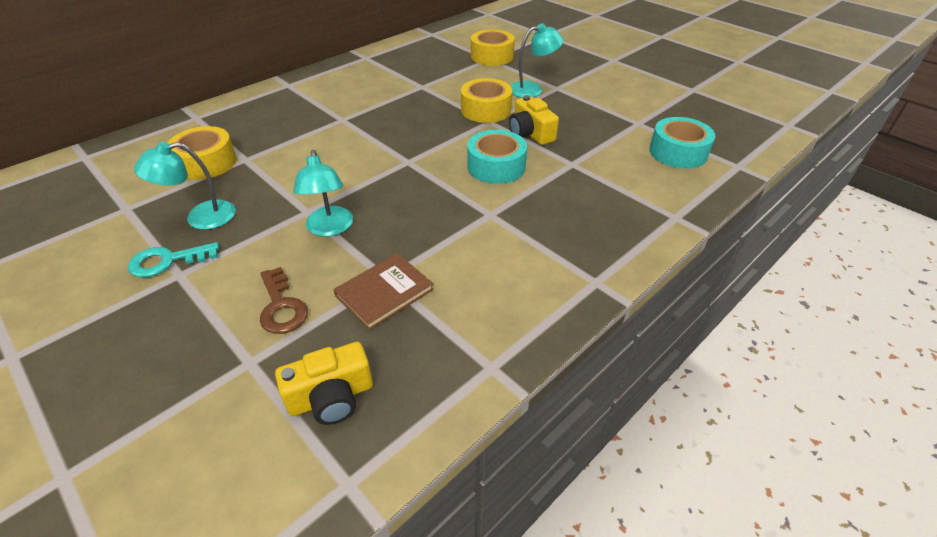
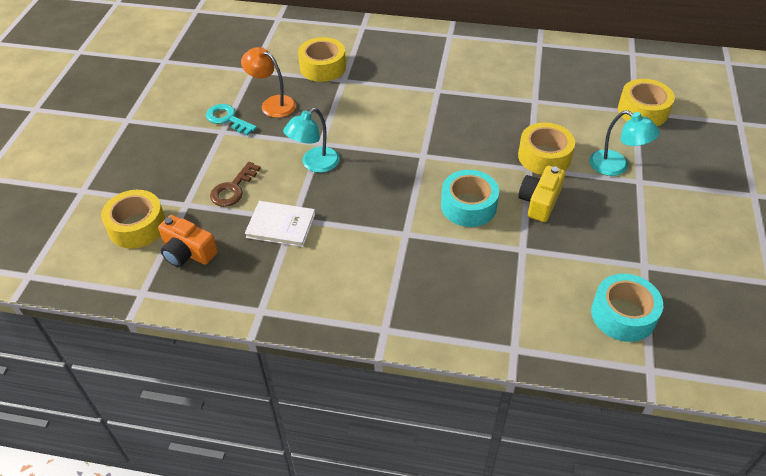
camera: 55 degrees right, 5 degrees up
(200, 217) = (272, 104): turquoise lamp -> orange lamp
(222, 435) = (137, 226): none -> yellow tape
(331, 397) = (188, 252): yellow camera -> orange camera
(384, 292) = (281, 225): brown book -> white book

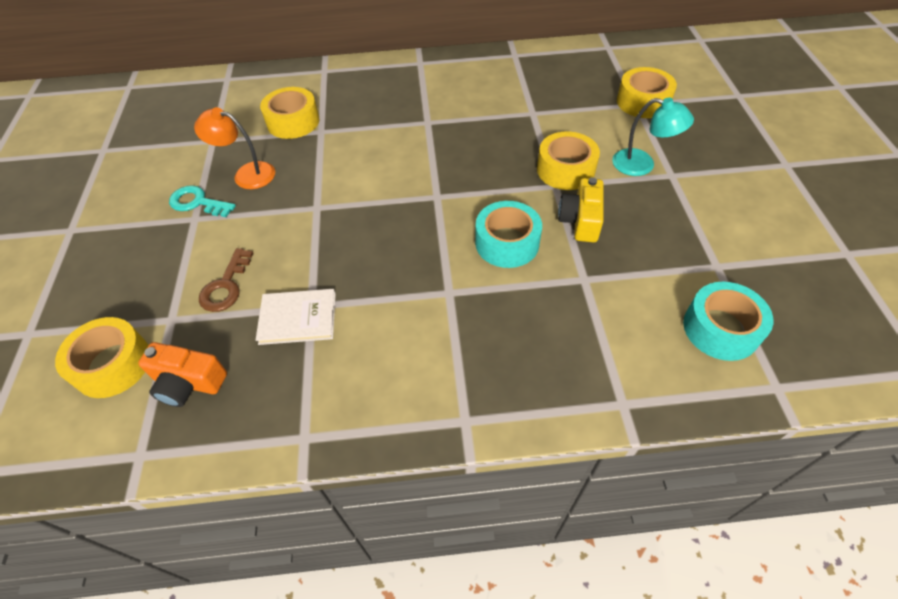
camera: 15 degrees left, 5 degrees up
(314, 164) = (317, 234): turquoise lamp -> none

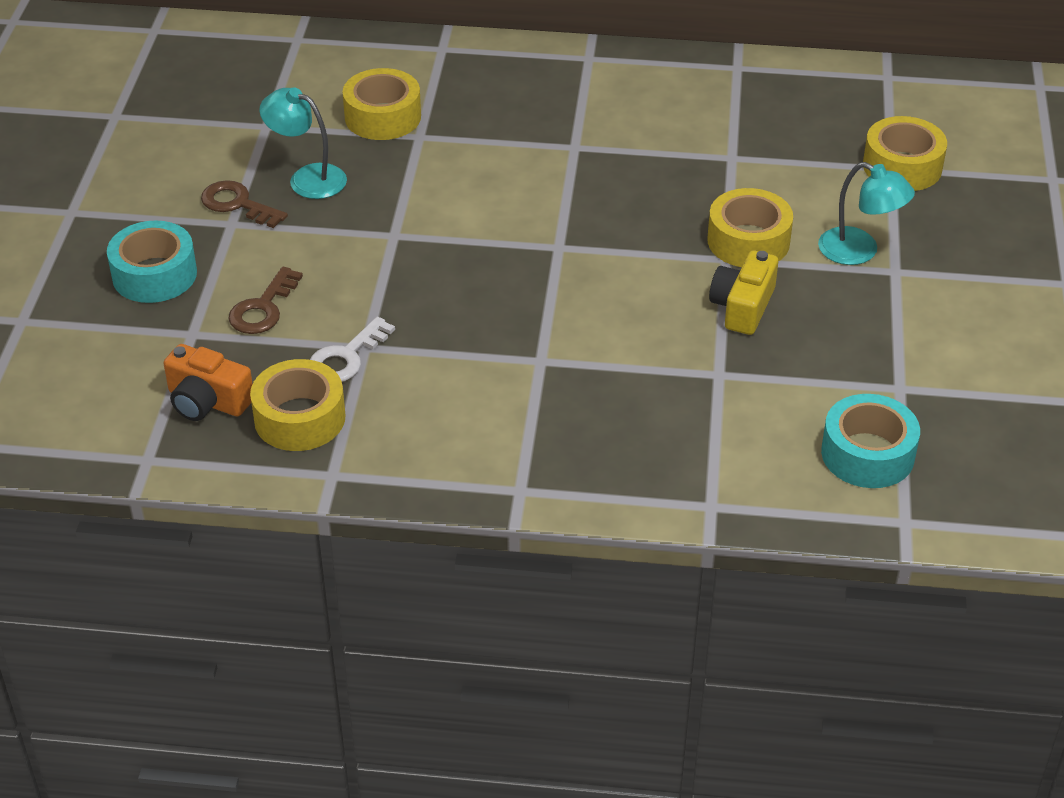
camera: 10 degrees right, 10 degrees down
(113, 364) = (121, 368): yellow tape -> yellow tape (300, 418)
(197, 202) = (237, 204): turquoise key -> brown key
(246, 174) = (307, 178): orange lamp -> turquoise lamp
(298, 318) = (346, 357): white book -> white key
(507, 243) = (634, 317): turquoise tape -> turquoise tape (154, 275)

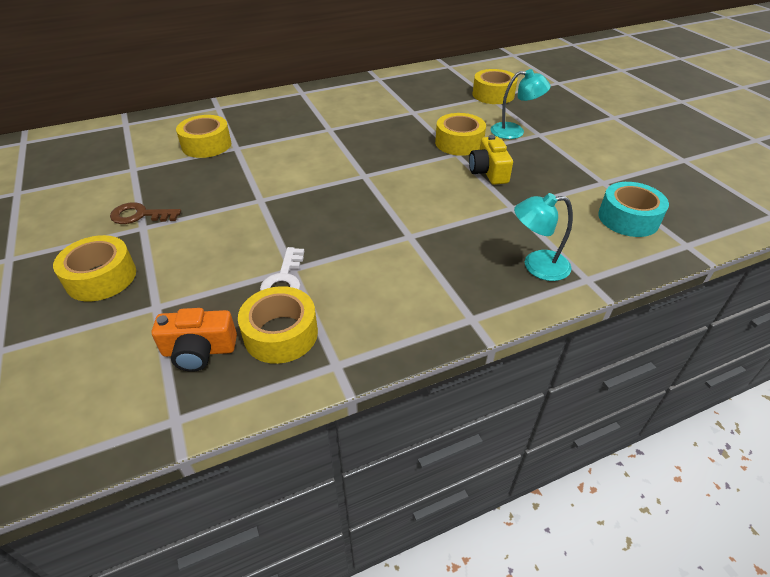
camera: 30 degrees left, 0 degrees up
(154, 275) = (101, 277): turquoise tape -> yellow tape
(263, 308) = (201, 271): brown key -> none
(307, 178) = (180, 187): turquoise lamp -> turquoise lamp (537, 266)

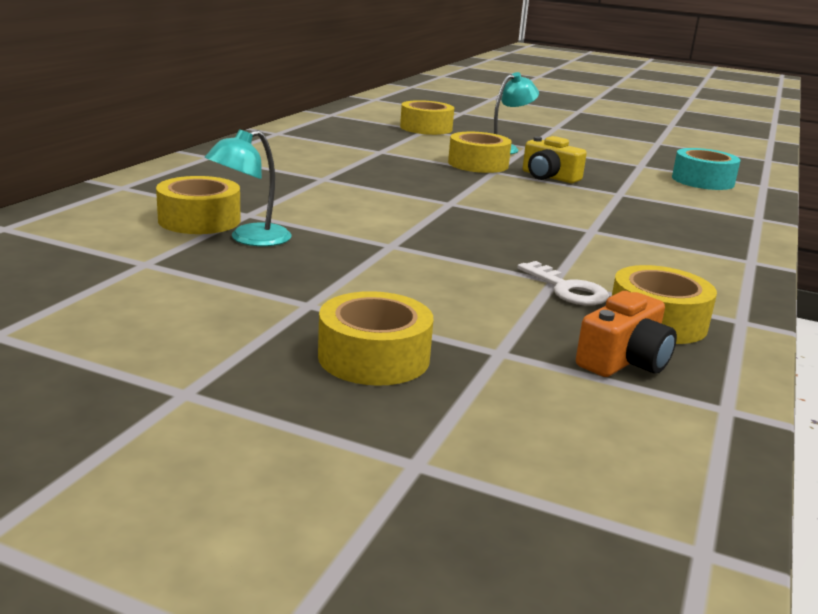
camera: 45 degrees left, 20 degrees down
(140, 215) = (276, 296): brown key -> none
(537, 266) = (715, 220): turquoise lamp -> turquoise lamp (250, 239)

